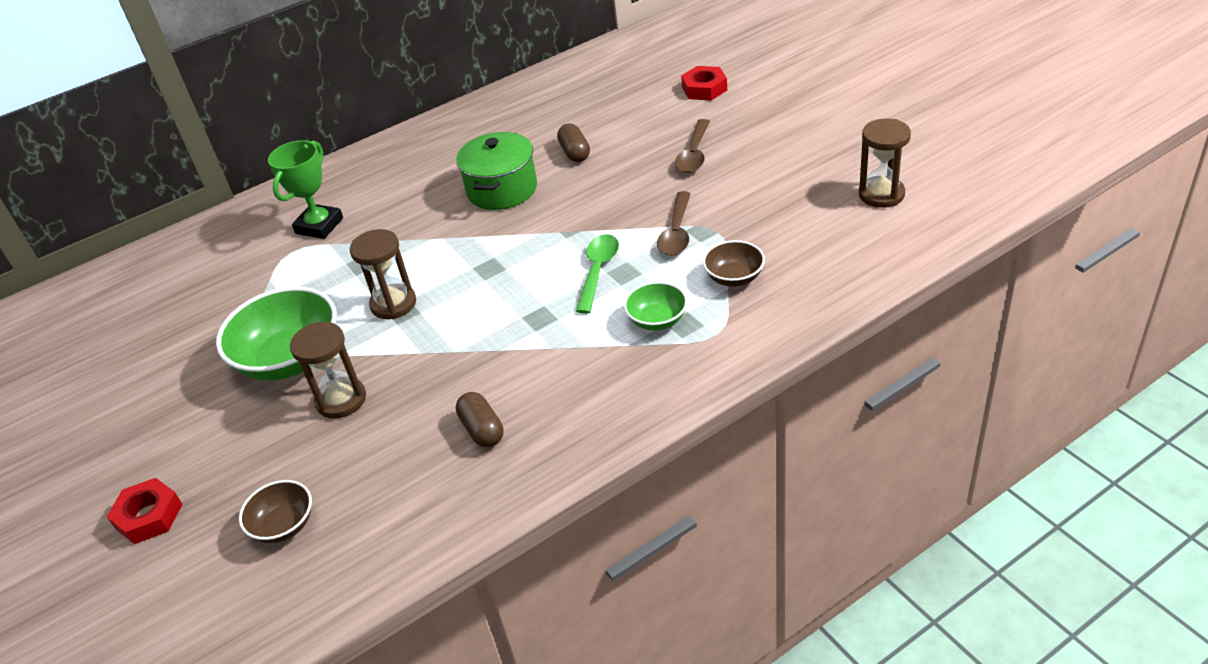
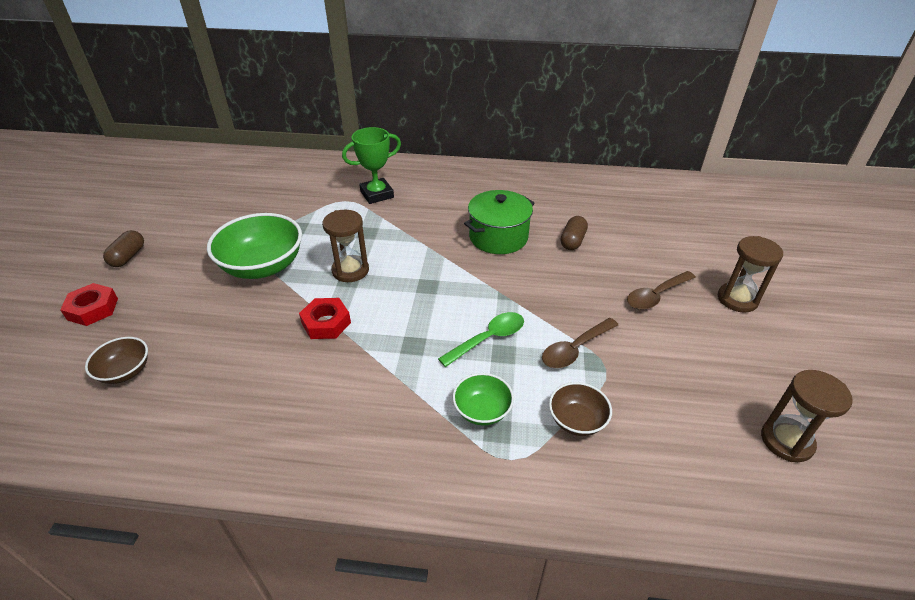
camera: 35 degrees right, 0 degrees up
(341, 400) = (250, 312): brown hourglass -> brown hourglass (737, 299)
(482, 429) = (285, 400): brown capsule -> brown capsule (128, 257)
(704, 89) = (719, 250): red nut -> red nut (326, 323)

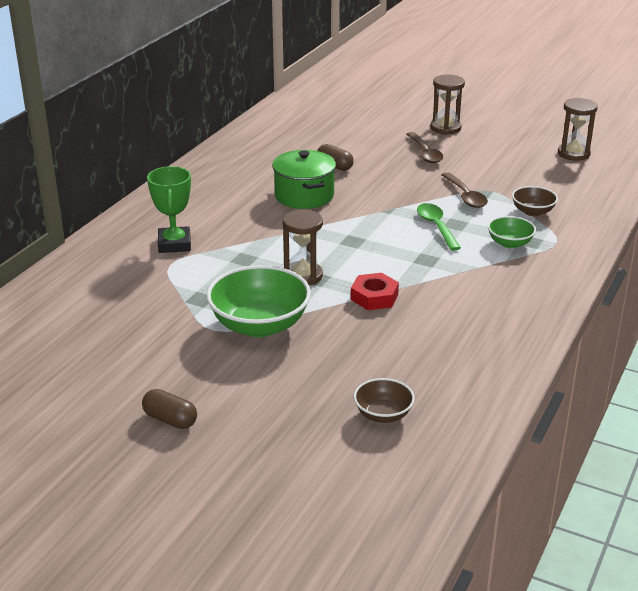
camera: 70 degrees left, 10 degrees down
(93, 309) = (263, 442): red nut -> none

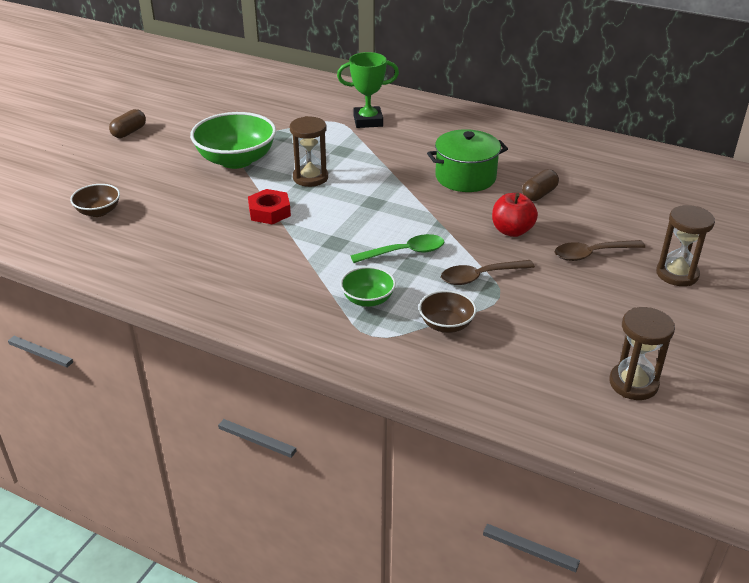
camera: 90 degrees right, 5 degrees up
(395, 180) = (512, 231): none -> red apple

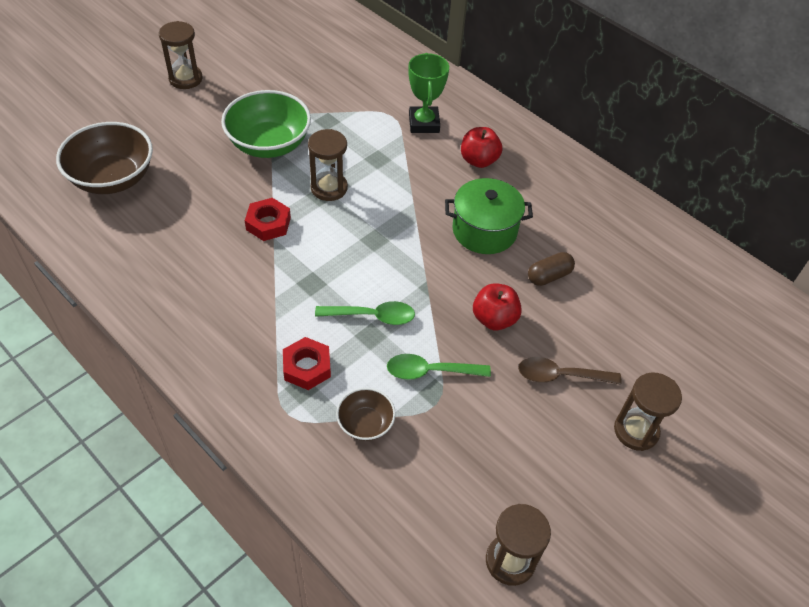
camera: 15 degrees right, 15 degrees up
(98, 211) = (113, 178): brown bowl -> brown bowl, size x1.91
(129, 132) = (185, 79): brown capsule -> brown hourglass
(368, 121) = (424, 123): green trophy -> green trophy turned 75 degrees clockwise
(368, 299) = (307, 367): green bowl -> red nut
(431, 135) = (479, 160): none -> red apple
(480, 276) = (430, 371): brown spoon -> green spoon

